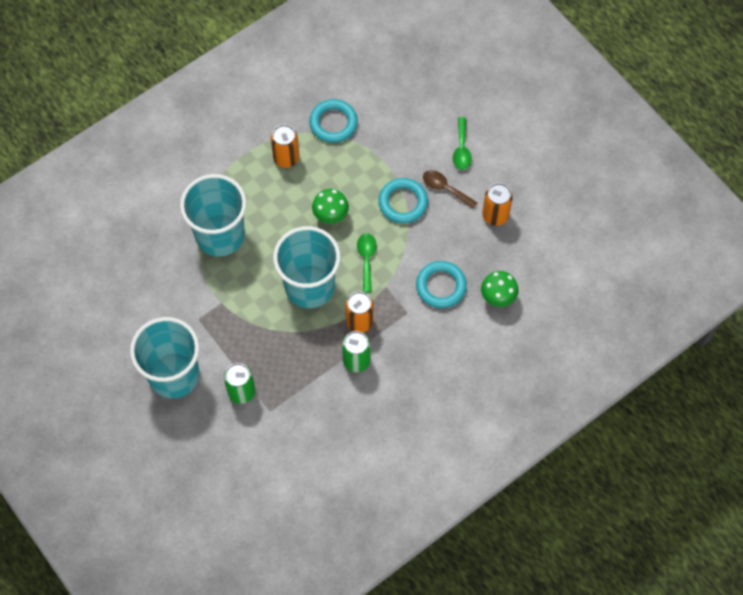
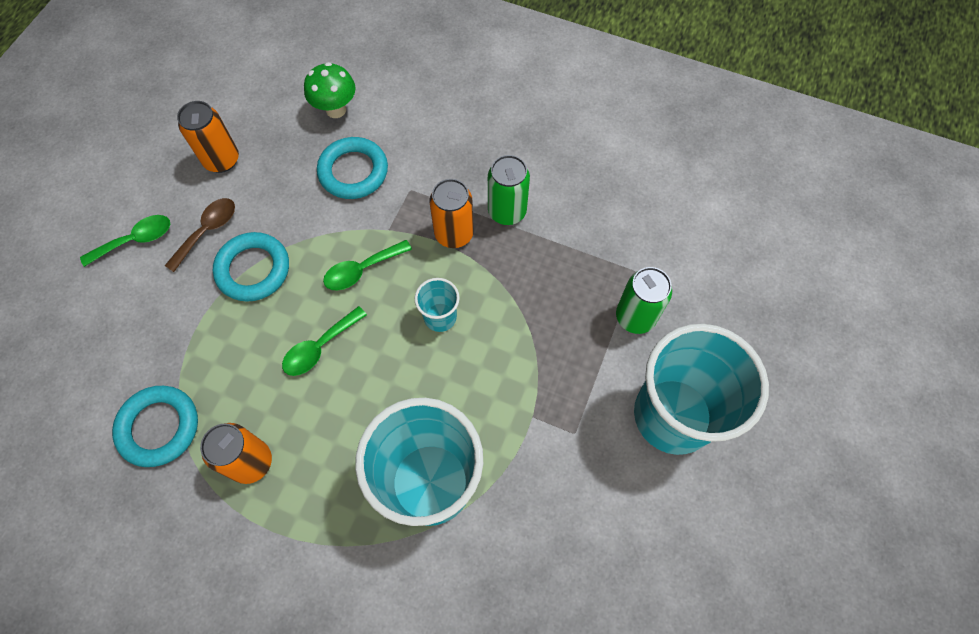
camera: 120 degrees left, 0 degrees up
(309, 286) = (440, 317): turquoise cup -> turquoise cup, size x0.43
(330, 216) = (320, 347): green mushroom -> green spoon
(445, 188) = (207, 231): brown spoon -> brown spoon turned 150 degrees counterclockwise

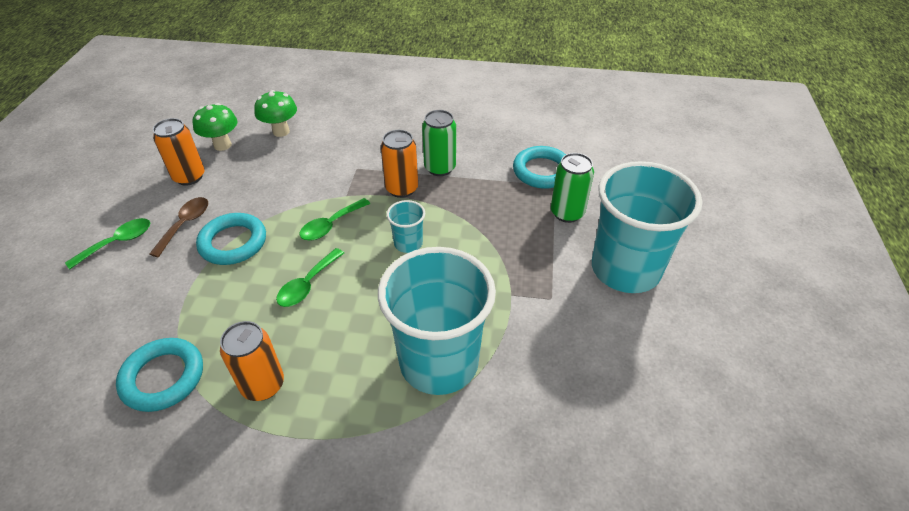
camera: 15 degrees left, 20 degrees down
(266, 117) = (222, 145): none -> green mushroom
(353, 171) = (306, 165): turquoise ring -> turquoise ring (542, 171)

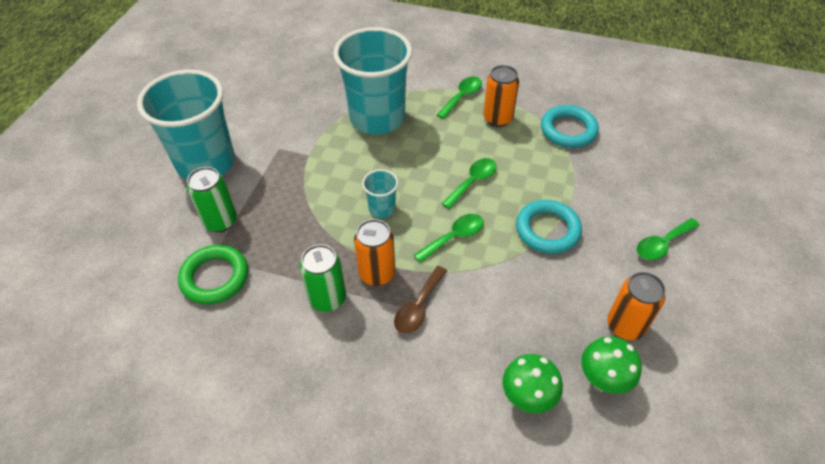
camera: 170 degrees left, 5 degrees up
(185, 224) = (603, 257): brown spoon -> brown spoon (418, 307)
(314, 422) = (462, 97): none -> green spoon
(542, 171) = (215, 277): turquoise ring -> green ring

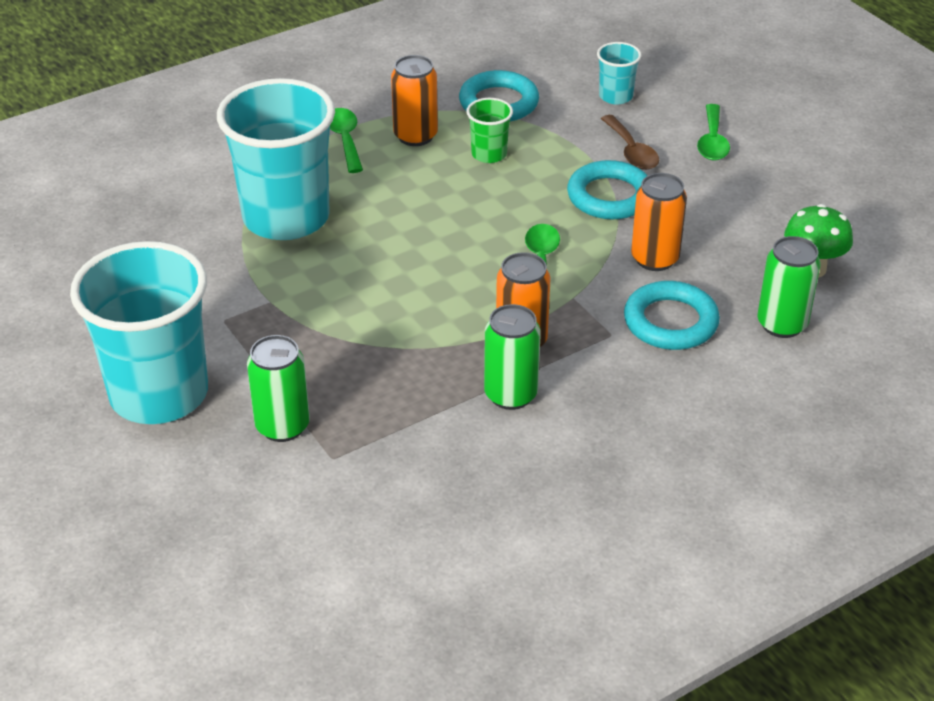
camera: 50 degrees left, 10 degrees down
(215, 277) = (369, 470): green ring -> none
(382, 208) = (434, 289): turquoise cup -> turquoise cup (615, 96)
(418, 307) = (600, 335): brown spoon -> brown spoon (631, 151)
(466, 334) = (670, 322): none -> turquoise ring
(472, 182) = (482, 206): green spoon -> none
(519, 155) = (489, 154): none -> green cup
(527, 398) = (782, 324): green mushroom -> green can
(625, 326) = (773, 220): orange can -> orange can (655, 259)

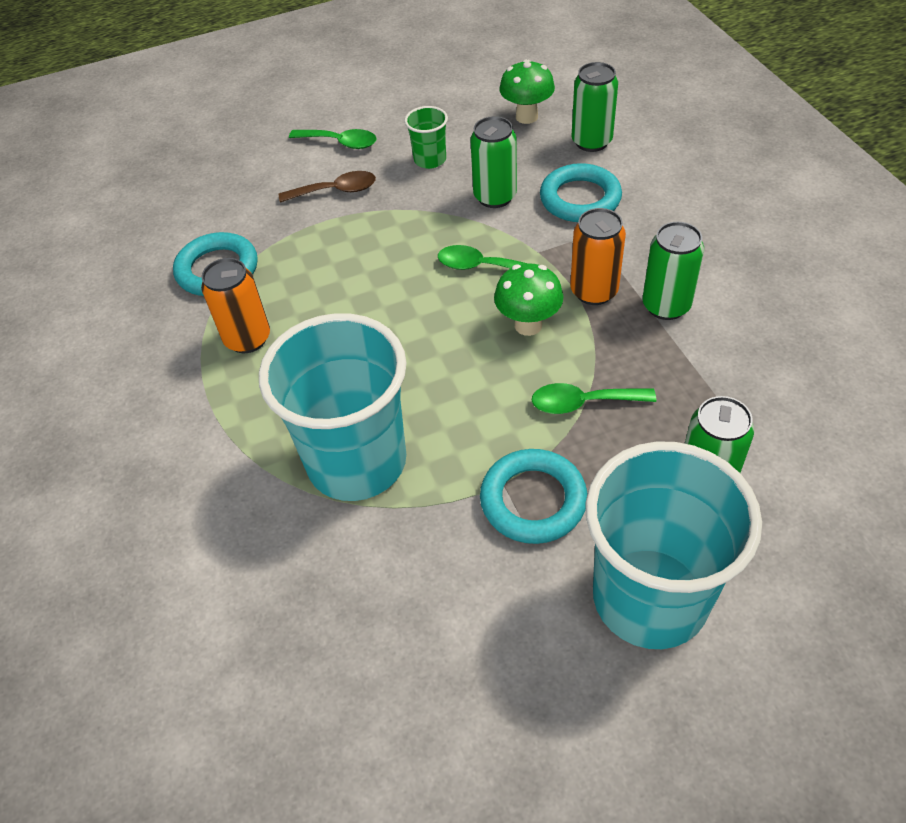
camera: 75 degrees left, 10 degrees up
(345, 139) = (228, 399): green spoon -> green spoon (583, 403)
(463, 299) = (528, 325): none -> green mushroom
(489, 154) = (303, 285): green cup -> green cup (430, 160)
(610, 196) = (398, 212): turquoise ring -> turquoise ring (533, 500)
(615, 96) = (245, 190): turquoise cup -> none
(655, 259) = (495, 197): orange can -> green can

